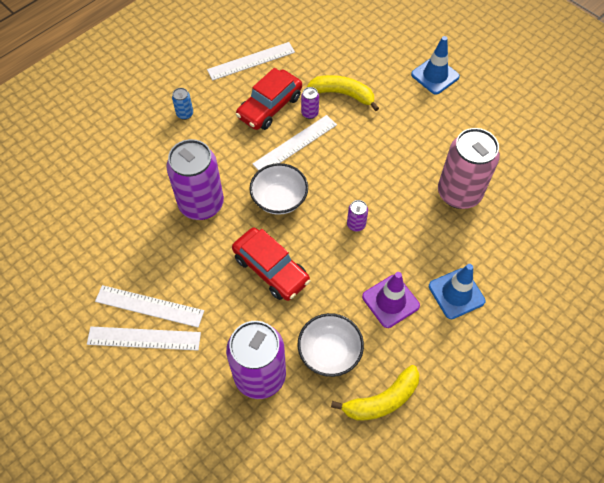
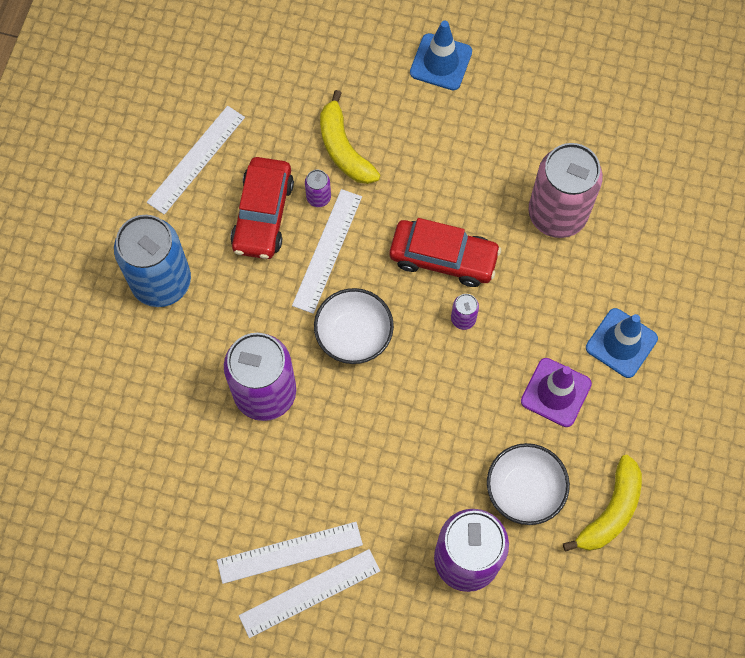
camera: 30 degrees left, 10 degrees up
(185, 114) = (161, 282): blue can -> blue can, size x2.44
(271, 269) = (400, 429): red car -> red car (443, 258)
(343, 94) = (344, 148): yellow banana -> yellow banana turned 105 degrees counterclockwise

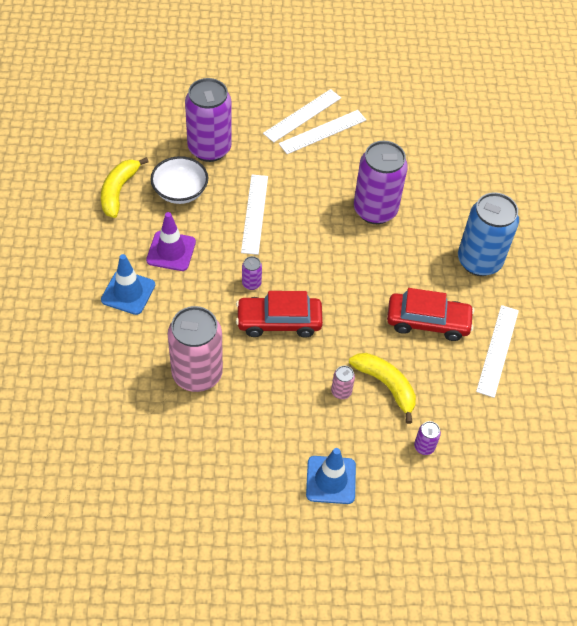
camera: 160 degrees right, 15 degrees down
(263, 214) = (428, 322): red car -> red car turned 105 degrees clockwise
(318, 197) = (391, 343): purple can -> purple can (424, 447)
(327, 250) = (369, 307): white ruler -> white ruler (255, 213)
(354, 334) = (328, 257): white bowl -> none
(397, 153) = (341, 392): none -> pink can

